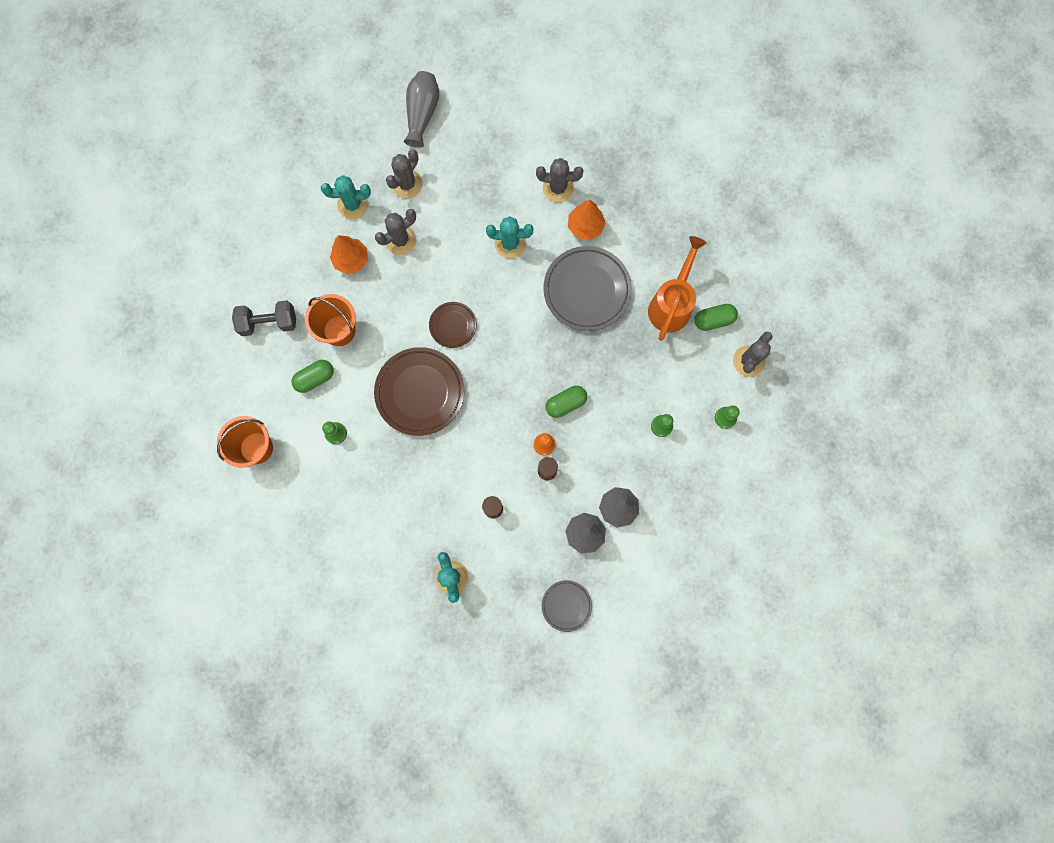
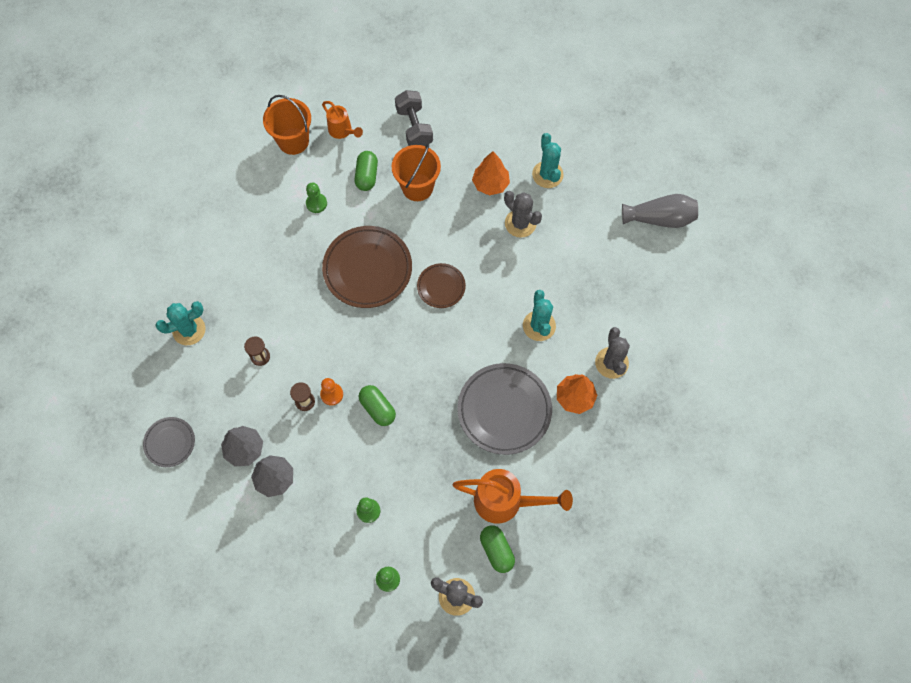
camera: 80 degrees right, 10 degrees down
(256, 396) = (342, 131): none -> orange watering can
(315, 378) = (367, 176): green capsule -> green capsule turned 45 degrees clockwise
(407, 184) = (580, 218): grey cactus -> none

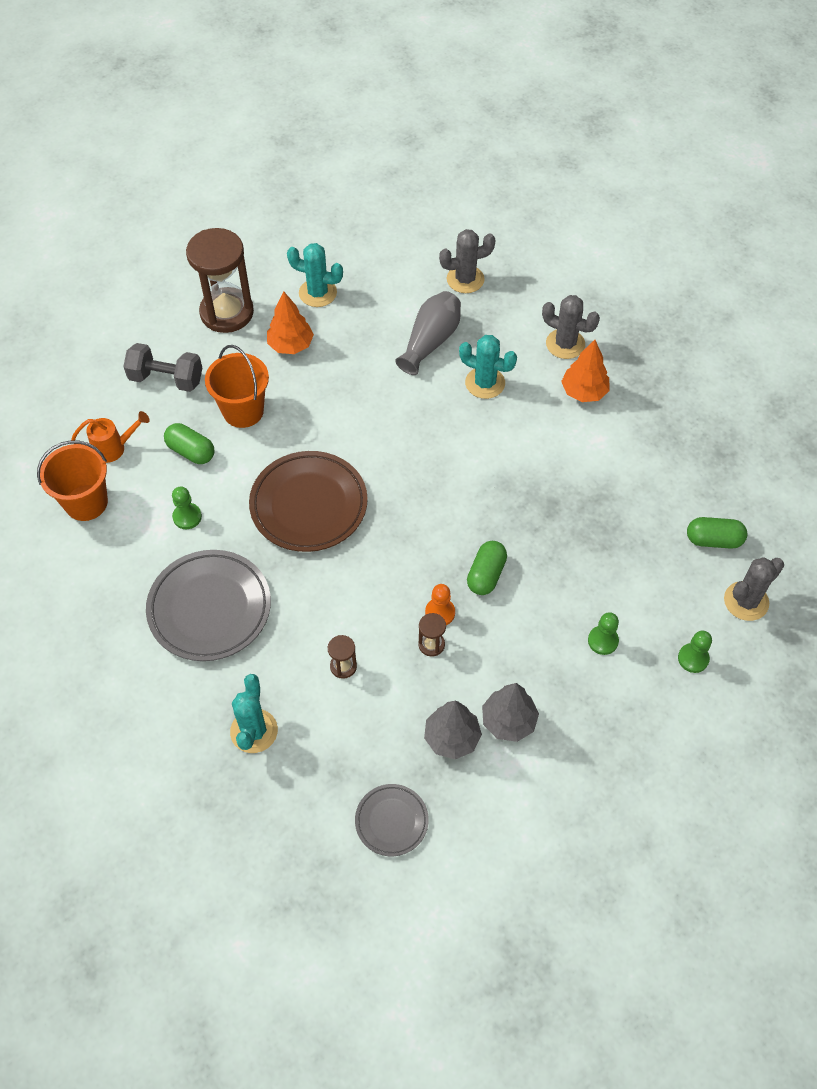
camera: 60 degrees left, 10 degrees down
(377, 408) = (486, 575): green capsule -> green capsule turned 60 degrees counterclockwise
(441, 287) = (380, 446): brown plate -> none
(492, 129) = (227, 312): none -> brown hourglass
(504, 410) = (560, 458): grey plate -> grey plate (209, 608)
(505, 501) = (663, 506): orange watering can -> none
(520, 223) = (356, 342): grey cactus -> grey cactus (465, 279)
(660, 218) = (435, 230): grey vase -> grey vase (430, 341)

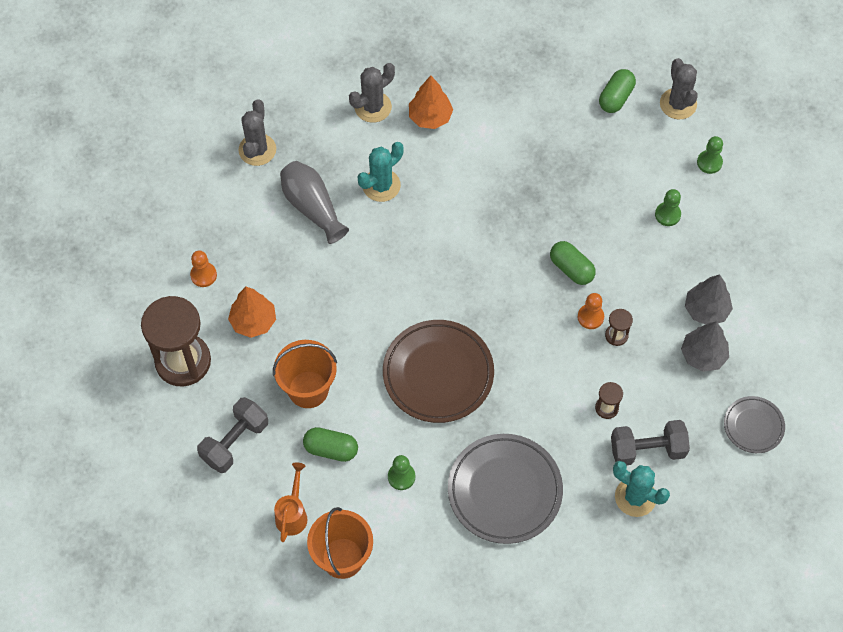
camera: 65 degrees left, 5 degrees up
(191, 451) = (331, 449): green capsule -> green capsule turned 45 degrees clockwise
(313, 723) = (647, 449): none -> grey dumbbell
(317, 293) = (203, 275): turquoise cactus -> orange pawn

